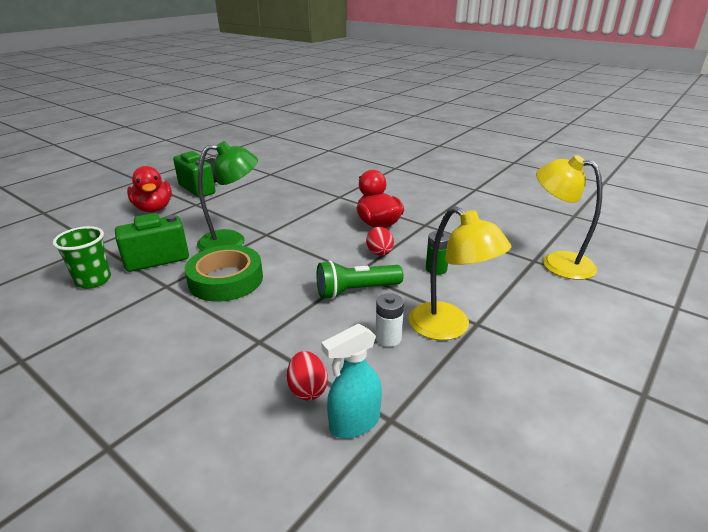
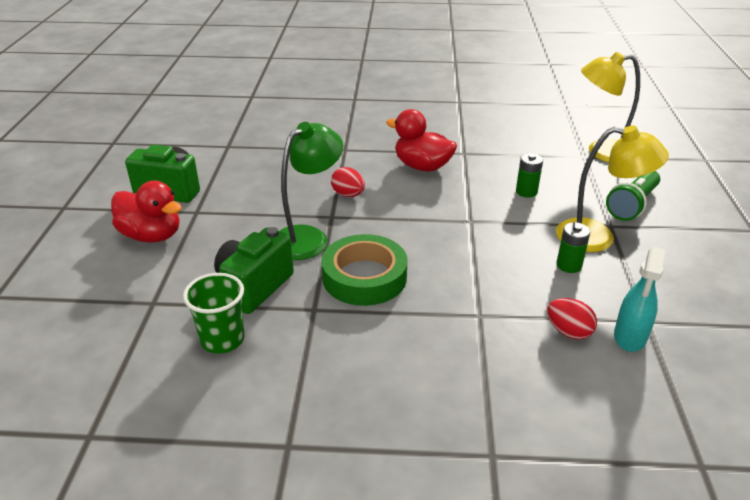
camera: 35 degrees left, 5 degrees up
(356, 291) = (492, 237): green flashlight -> green flashlight (632, 205)
(380, 253) = (464, 195): red egg -> red egg (348, 195)
(388, 338) = (569, 265): white battery -> green battery

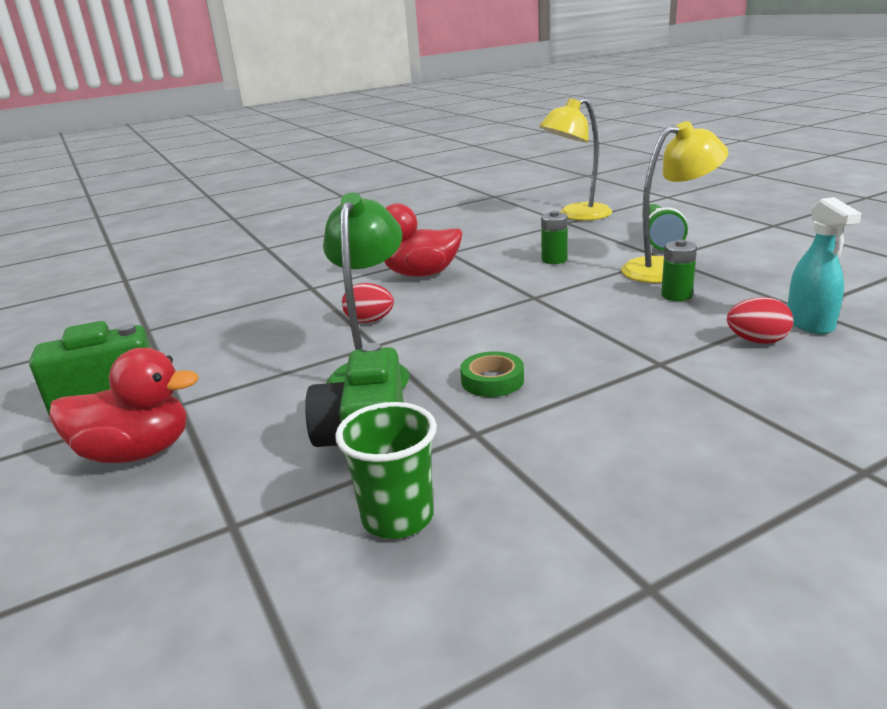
camera: 30 degrees left, 10 degrees down
(364, 277) = (492, 380): green tape -> green tape, size x0.53

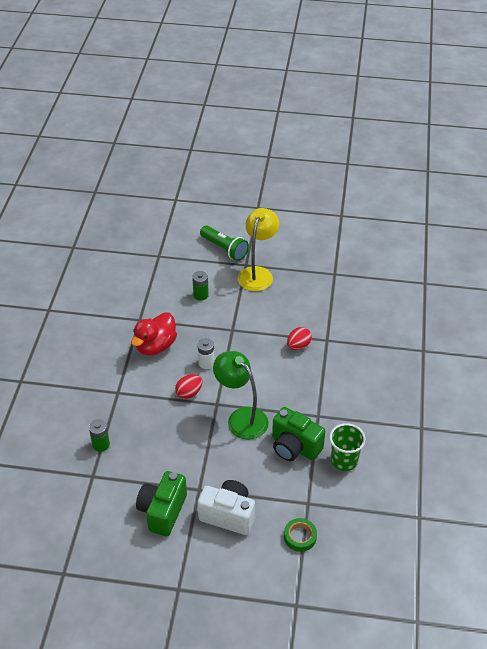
camera: 55 degrees left, 20 degrees up
(136, 452) = (228, 515): red duck -> white camera
(443, 308) = (206, 363): none -> white battery
(492, 380) = (288, 389): green tape -> green tape (300, 537)
(576, 215) = (154, 246): yellow lamp -> none
(676, 295) = (284, 292): green battery -> green battery (101, 444)
(757, 341) = (341, 305): red egg -> red egg (298, 346)
(810, 324) = (345, 283): turquoise spray bottle -> none

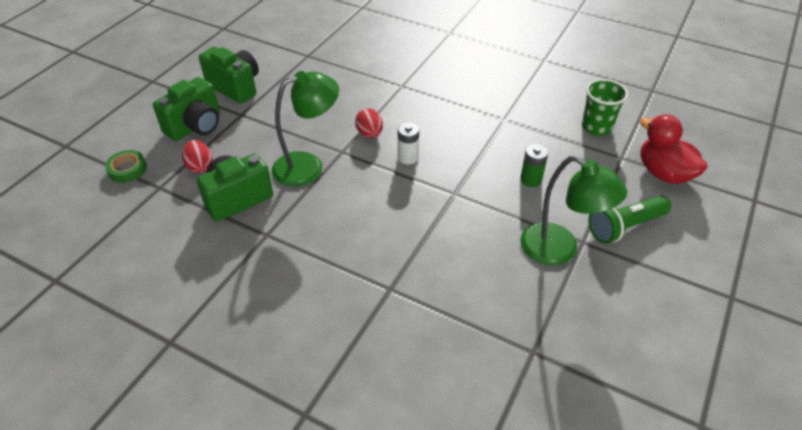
camera: 110 degrees right, 0 degrees up
(101, 444) = (339, 65): green battery -> none
(155, 346) = (455, 123): red duck -> red duck (663, 173)
(228, 515) = (196, 126): white camera -> green camera
(257, 273) = (559, 250): yellow lamp -> green lamp
(298, 346) = (394, 252): red egg -> red egg (200, 166)
(344, 461) = (185, 237): green cup -> green cup (596, 127)

